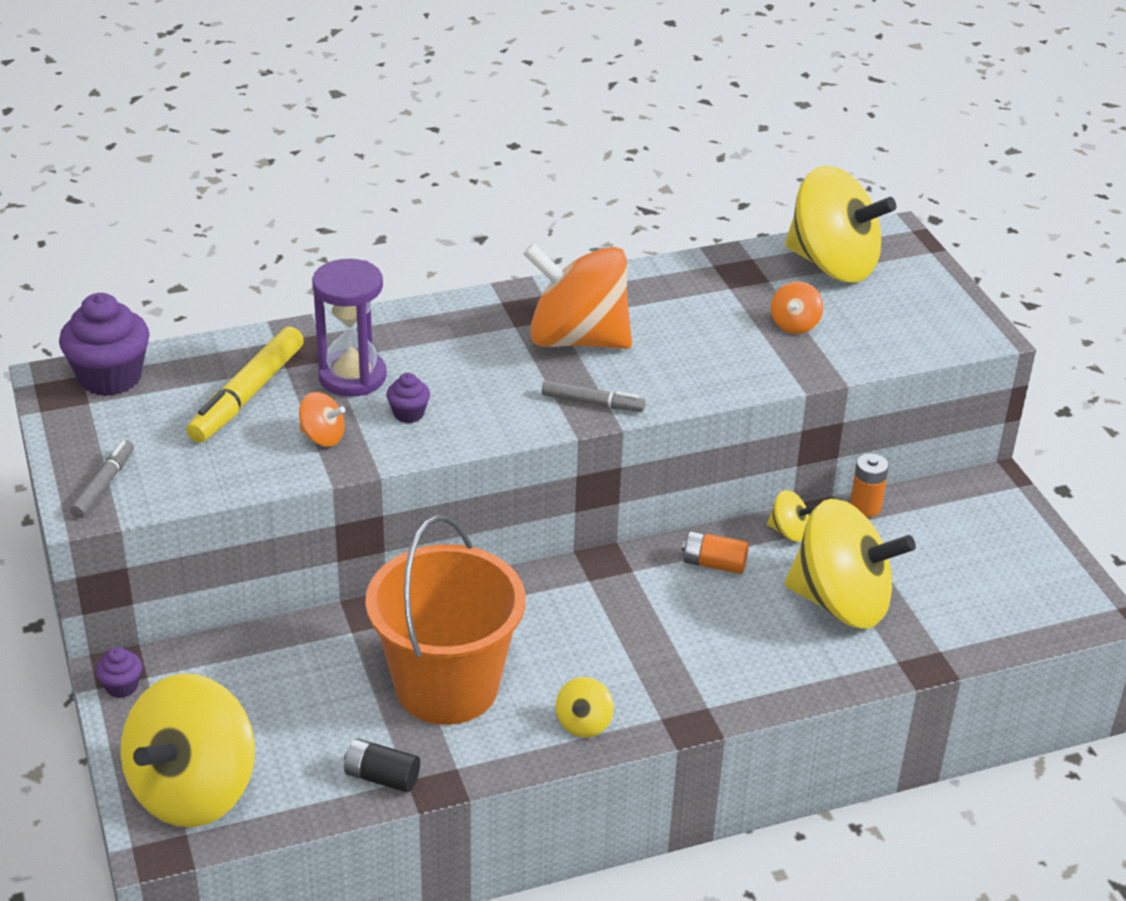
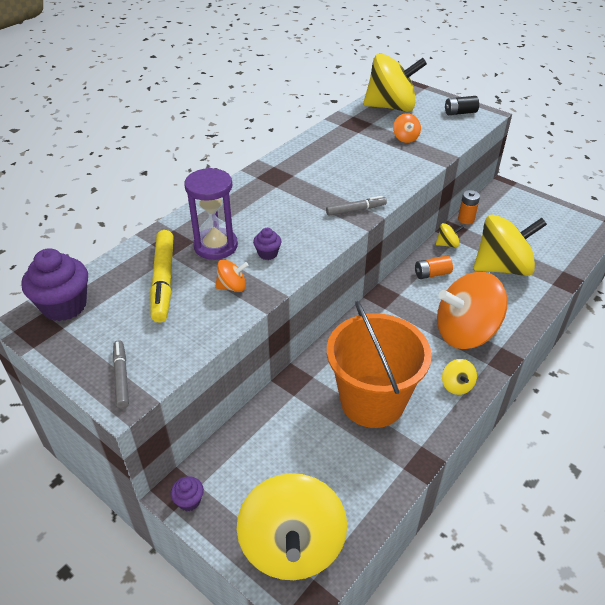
camera: 30 degrees left, 5 degrees up
(382, 777) = (389, 474): black battery -> black battery (460, 113)
(577, 339) = (314, 181): orange spinning top -> orange spinning top (465, 332)

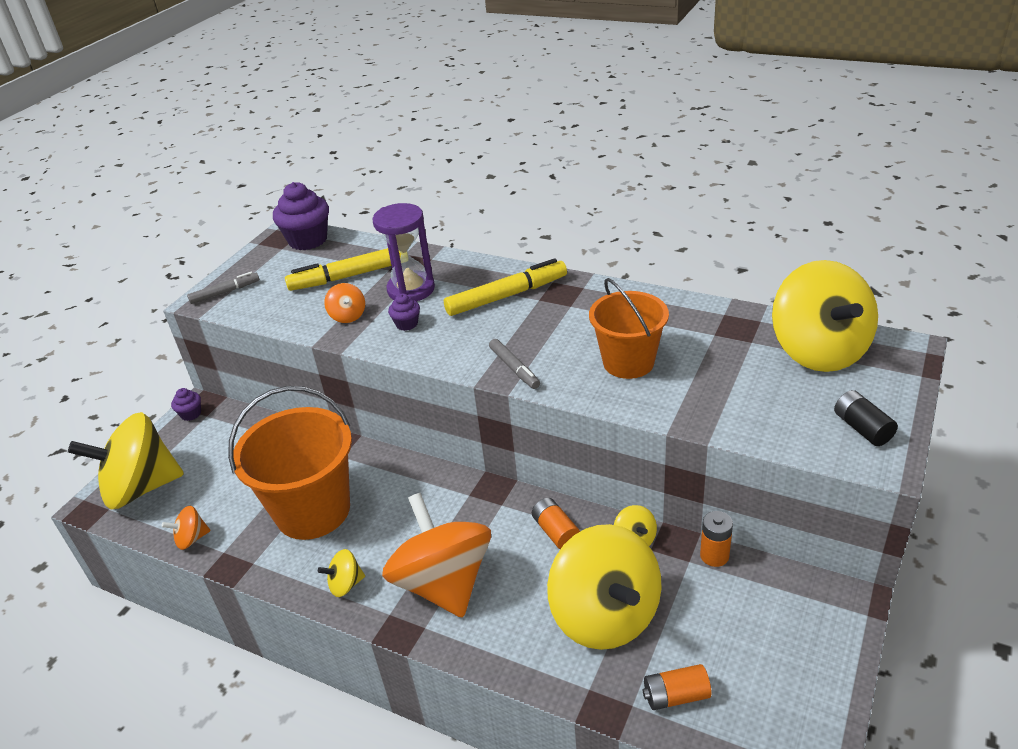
camera: 80 degrees right, 5 degrees down
(261, 199) = (507, 296): none -> yellow marker
(371, 165) = (628, 362): none -> orange bucket
(405, 138) = (727, 380): orange spinning top -> orange spinning top (191, 539)
(558, 254) = (676, 696): none -> orange battery

